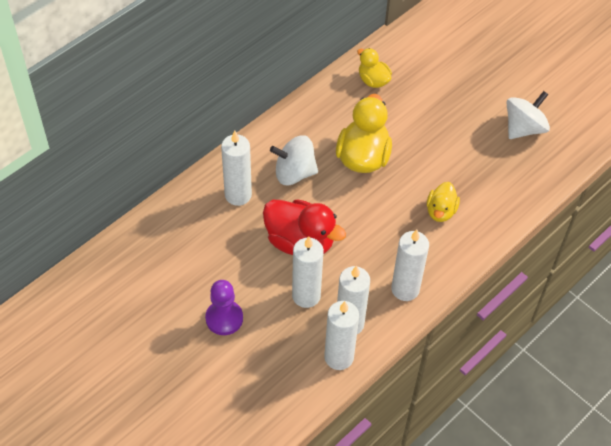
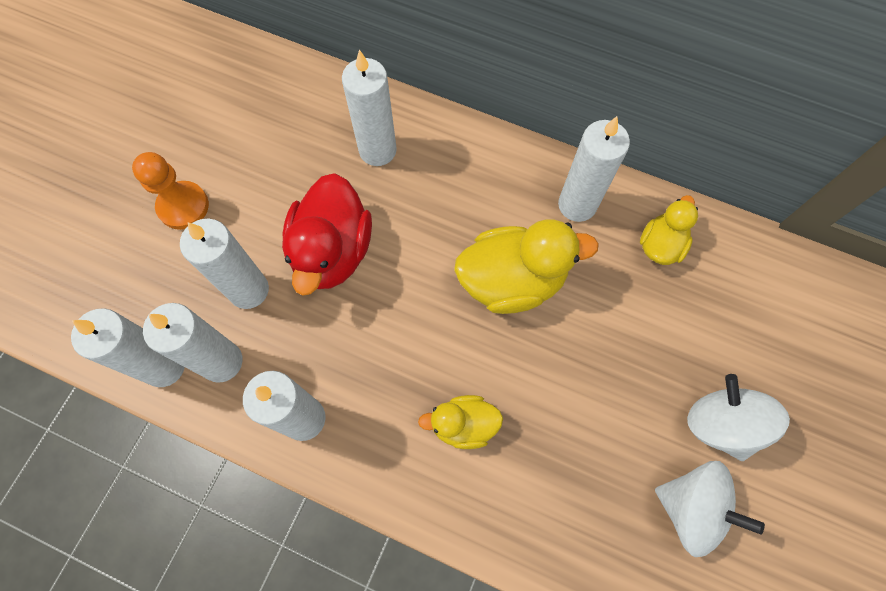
camera: 70 degrees right, 15 degrees up
(224, 318) = (183, 206): purple pawn -> orange pawn
(294, 173) = (443, 203): white spinning top -> white spinning top (721, 423)
(328, 108) = (577, 205): none -> white candle

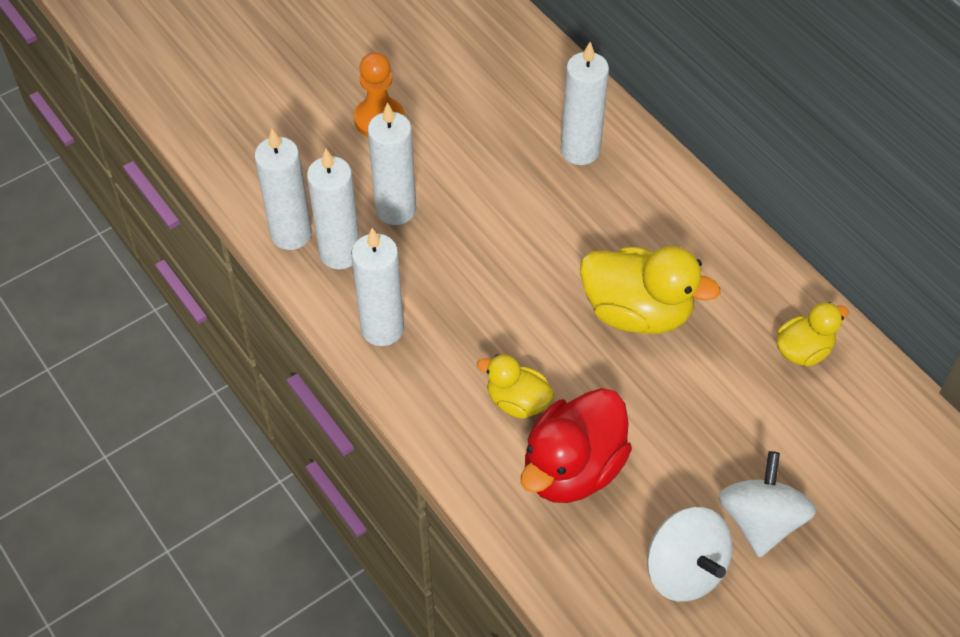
camera: 30 degrees right, 15 degrees down
(332, 251) = (487, 213): red duck -> red duck (572, 468)
(577, 205) = (742, 279): white candle -> none

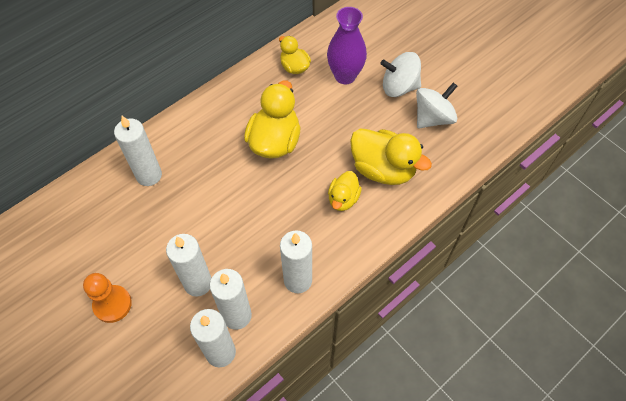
camera: 95 degrees left, 5 degrees up
(572, 468) = (383, 169): red duck -> yellow duck
(785, 430) = (345, 76): none -> purple vase

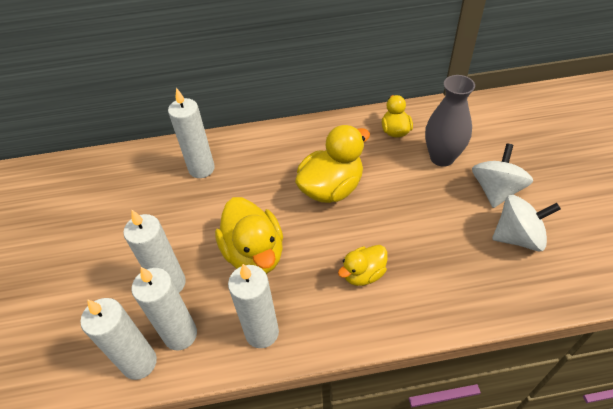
camera: 35 degrees right, 10 degrees down
(112, 304) = (89, 263): orange pawn -> none
(345, 76) = (442, 157): purple vase -> grey vase
(383, 169) = (426, 264): yellow duck -> yellow duck (254, 254)
(399, 87) = (495, 190): white spinning top -> white spinning top turned 75 degrees clockwise

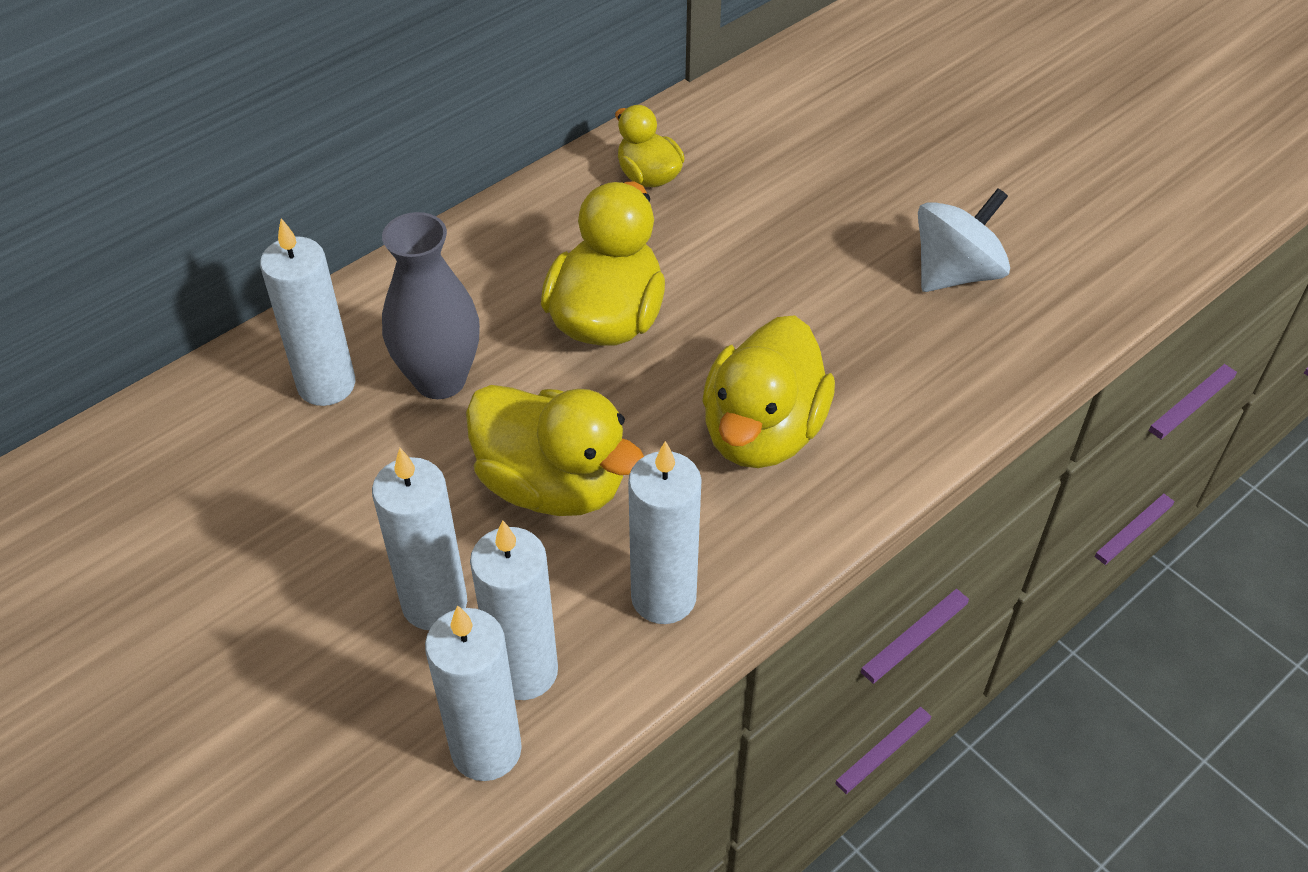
camera: 35 degrees left, 0 degrees up
(363, 274) = (762, 432): yellow duck -> yellow duck, size x1.75
(442, 157) = (759, 193): grey vase -> grey vase (440, 379)
(495, 190) = (878, 214): white spinning top -> none

